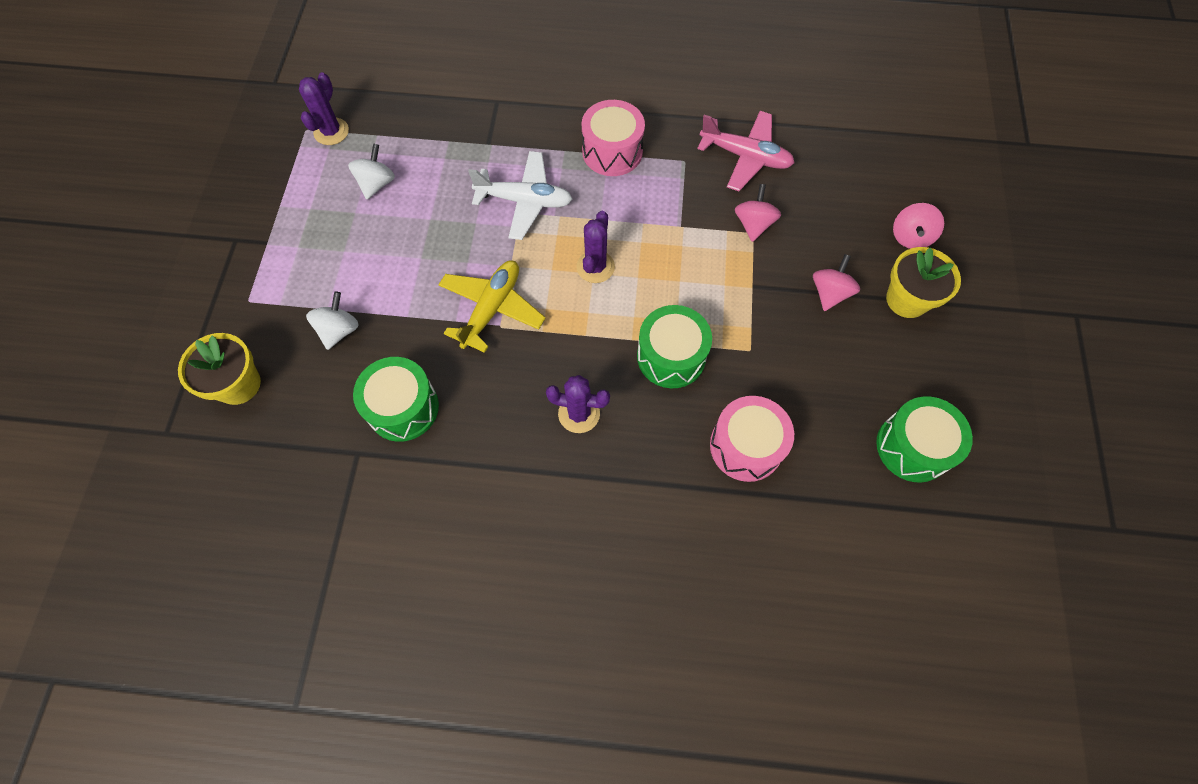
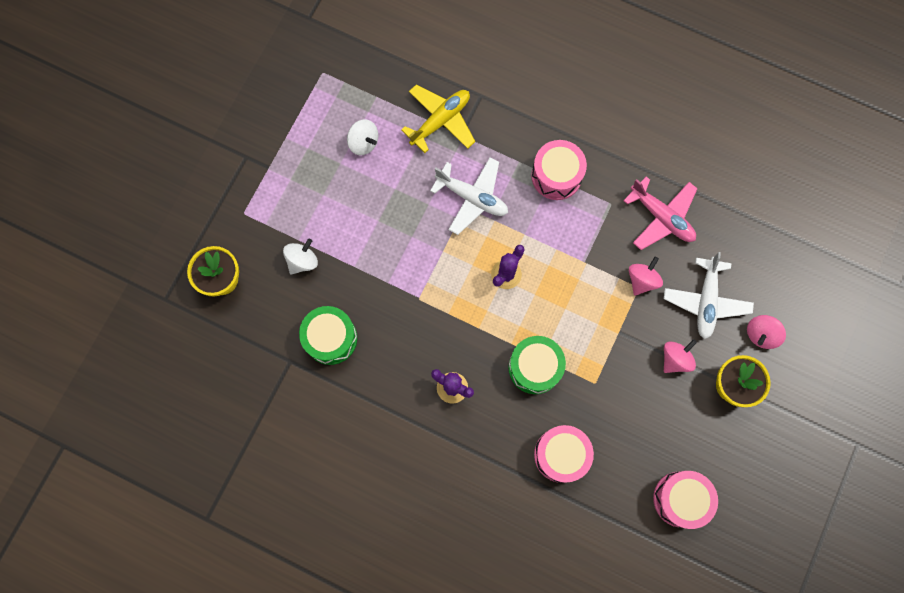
camera: 20 degrees right, 10 degrees up
(331, 132) = (342, 81): purple cactus -> none
(376, 184) = (363, 143): white spinning top -> white spinning top turned 90 degrees clockwise
(492, 309) = (417, 282): yellow plane -> yellow plane (440, 121)
(833, 223) = (706, 301): none -> white plane
(913, 447) = (680, 499): green drum -> pink drum

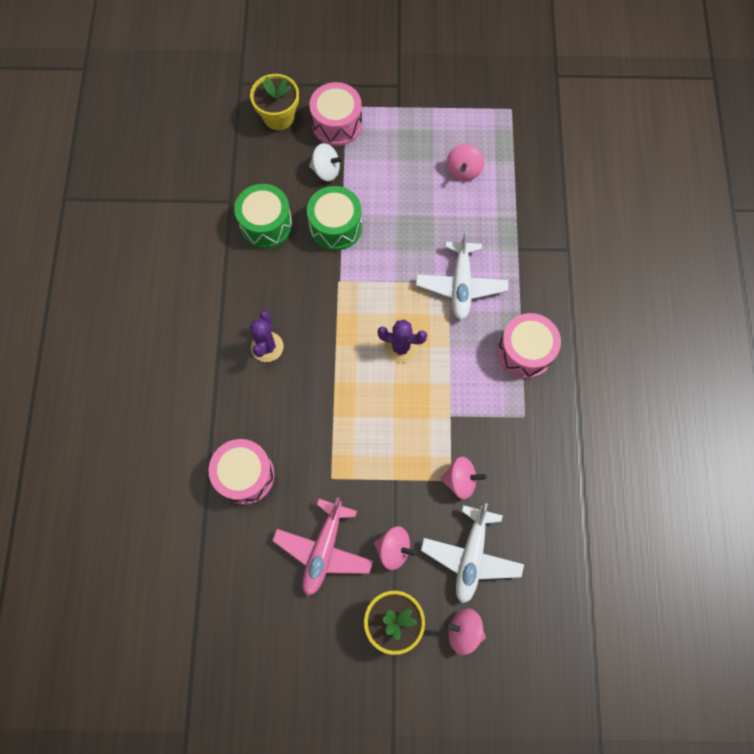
camera: 65 degrees right, 5 degrees down
(363, 143) = (463, 170): white spinning top -> pink spinning top
(440, 121) = (521, 225): yellow plane -> none
(535, 367) = (321, 413): green drum -> green drum (335, 226)
(661, 217) = (537, 472): pink plane -> pink plane (324, 549)
(680, 499) = (249, 615): pink drum -> pink drum (337, 124)
(706, 301) = (471, 556): white plane -> white plane turned 60 degrees counterclockwise

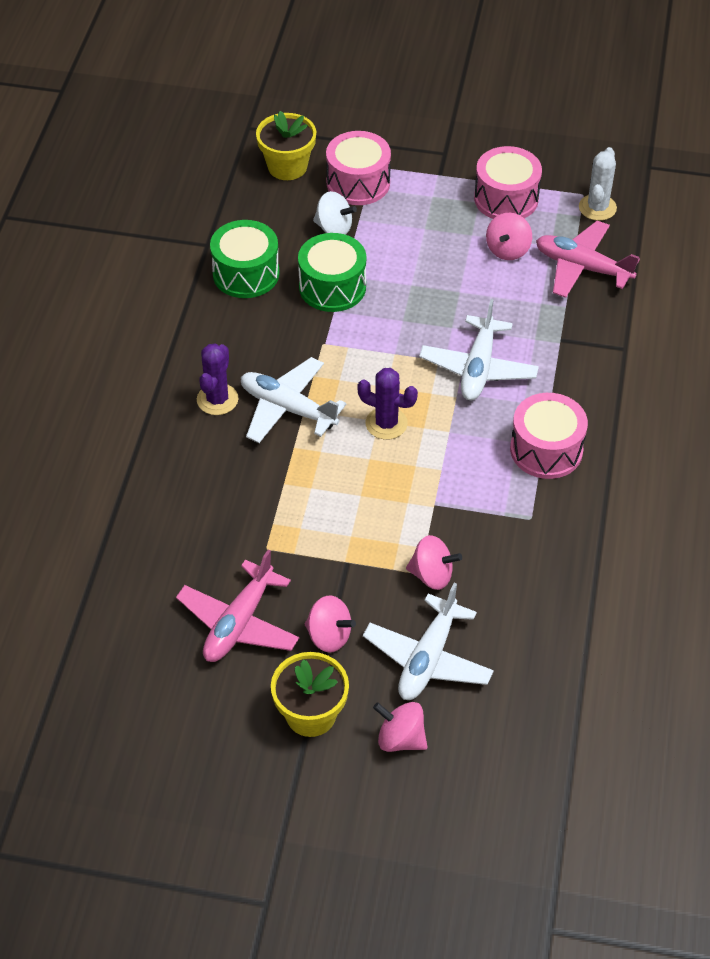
camera: 10 degrees right, 20 degrees down
(245, 475) = (158, 529): pink drum -> pink drum (506, 199)
(323, 346) = (288, 408): none -> white plane
(522, 178) = (582, 267): none -> pink plane
(524, 120) = (597, 207): none -> white cactus

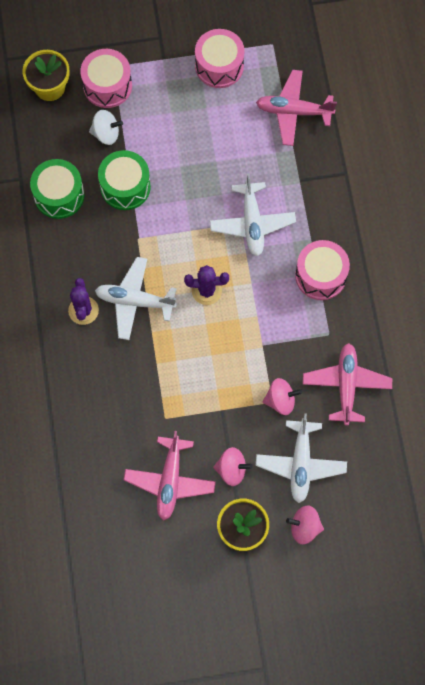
camera: 20 degrees left, 20 degrees up
(508, 250) = (236, 113): pink spinning top -> none
(531, 584) = (346, 385): none -> pink plane
(597, 207) = (286, 53): white cactus -> none

